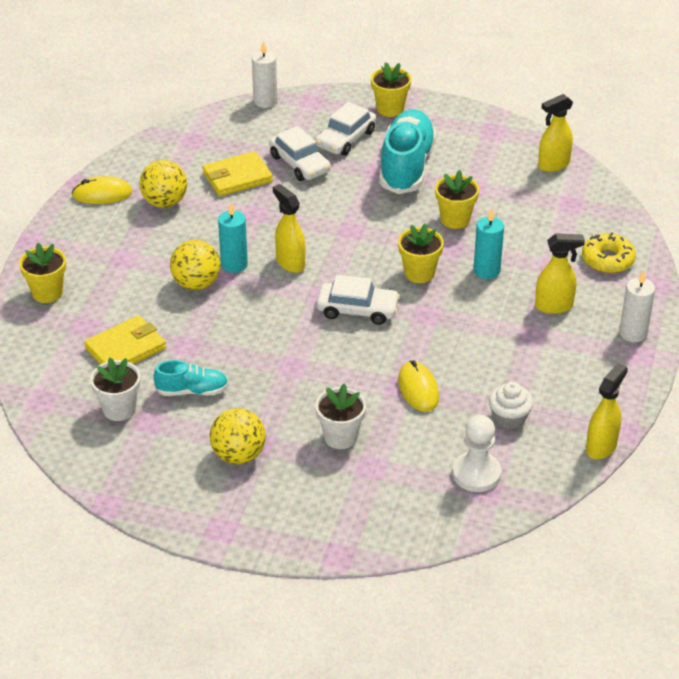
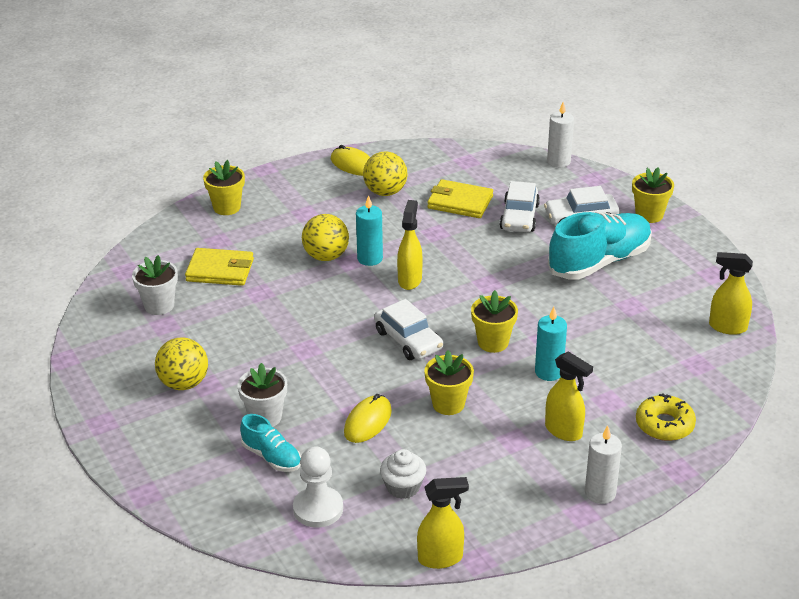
camera: 45 degrees right, 5 degrees down
(192, 391) = (219, 323): turquoise shoe -> turquoise shoe (271, 457)
(455, 219) = (580, 321): yellow flower pot -> yellow flower pot (448, 404)

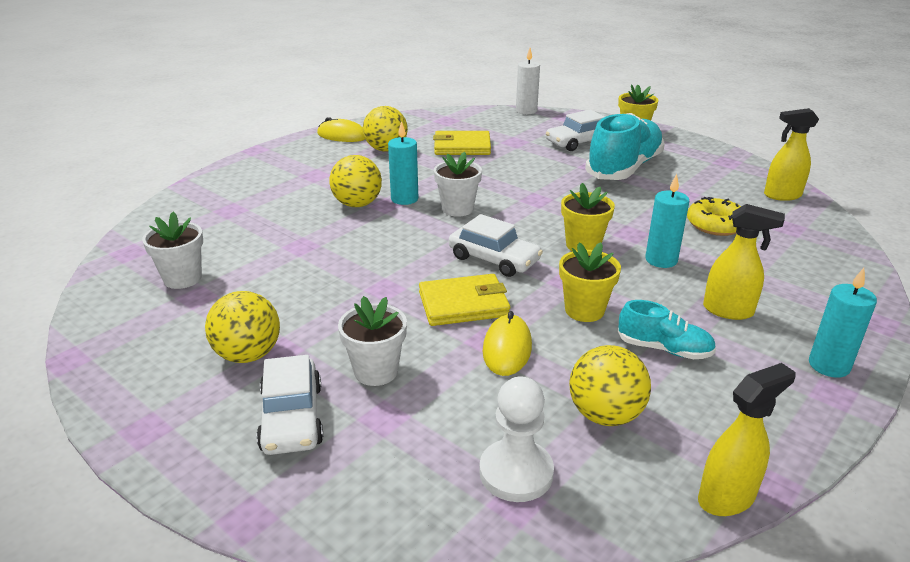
camera: 20 degrees left, 5 degrees down
(220, 270) = (244, 234): yellow wallet -> yellow wallet (463, 304)
(227, 207) = (228, 182): yellow flower pot -> none
(271, 457) = (411, 418): turquoise shoe -> turquoise shoe (664, 349)
(403, 487) = (605, 415): white cupcake -> yellow ball
(410, 280) = (457, 209): yellow spray bottle -> white flower pot
(519, 217) = (524, 149): white car -> white car (291, 418)
(600, 493) = (829, 365): white candle -> turquoise candle
(664, 425) = (818, 283): yellow donut -> yellow donut (715, 225)

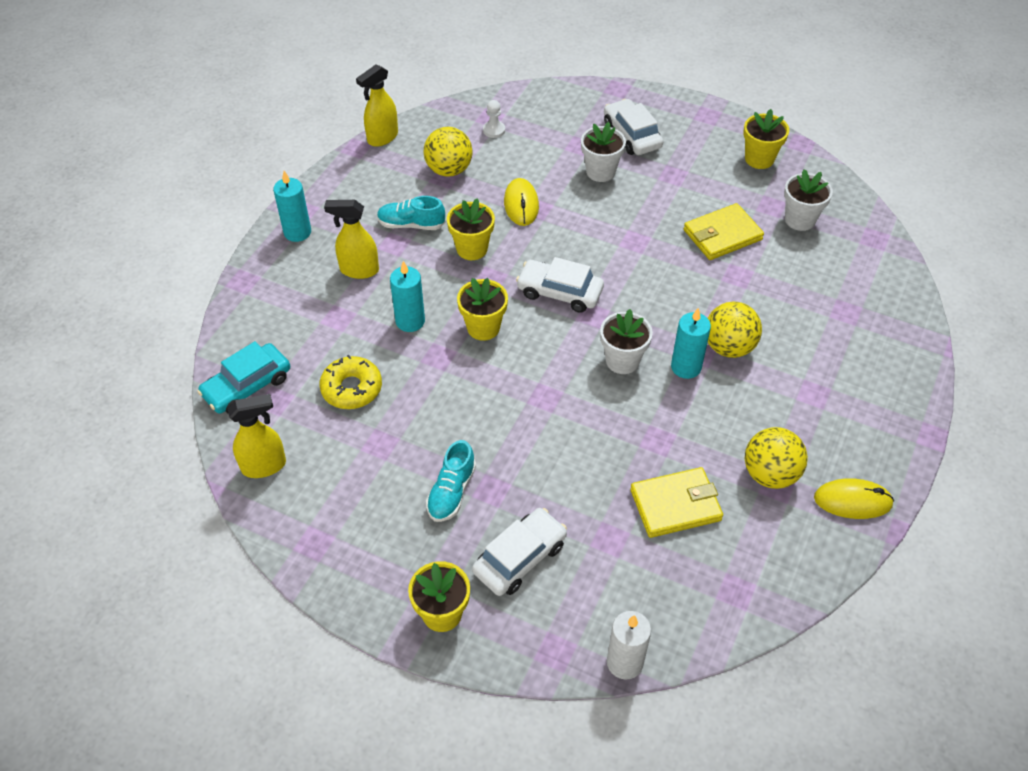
camera: 165 degrees right, 20 degrees up
(148, 349) = (759, 159): none -> yellow flower pot
(248, 355) = (691, 167): yellow ball -> none
(463, 304) = (566, 237): yellow wallet -> yellow wallet (722, 235)
(516, 472) = (494, 130): white pawn -> white pawn, size x0.55
(624, 168) = (451, 492): turquoise shoe -> turquoise shoe, size x0.52
(822, 239) = (247, 386): none -> turquoise car

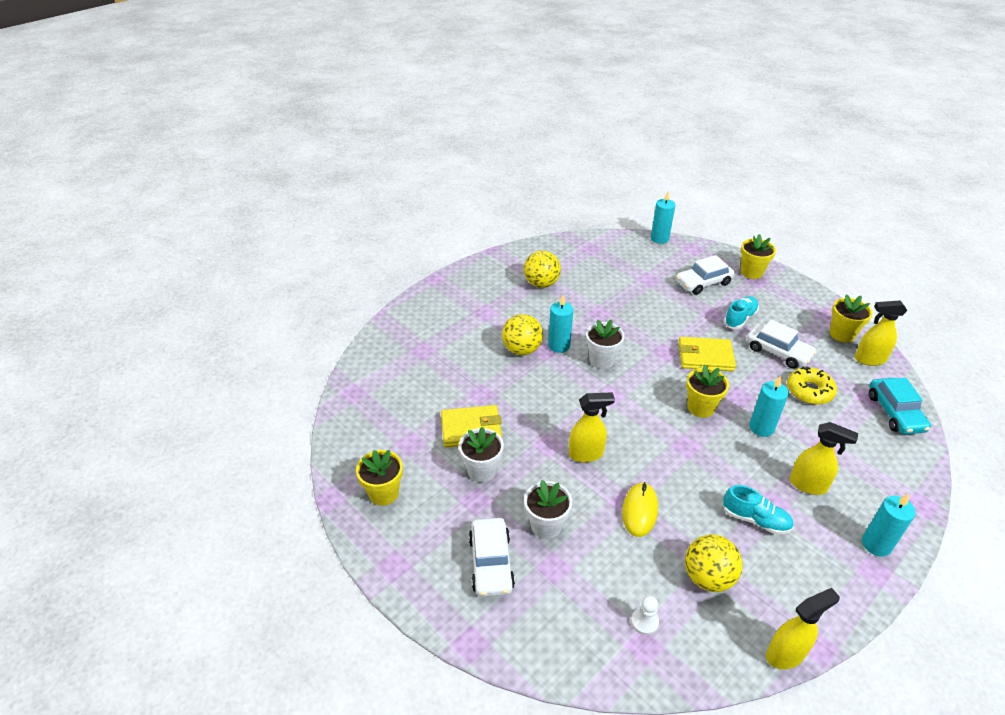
camera: 160 degrees left, 10 degrees down
(247, 386) = (895, 412): turquoise car -> turquoise car turned 105 degrees clockwise
(472, 249) = (698, 477): yellow flower pot -> yellow flower pot (842, 334)
(559, 292) = (630, 418): white car -> white car (778, 352)
(592, 241) = (586, 454): none -> yellow spray bottle
(624, 662) = (659, 239): white candle -> turquoise candle
(675, 505) = (604, 284): yellow wallet -> yellow wallet (705, 357)
(800, 220) = (397, 424): white flower pot -> white flower pot (482, 470)
(852, 501) = (504, 264): yellow mouse -> none

